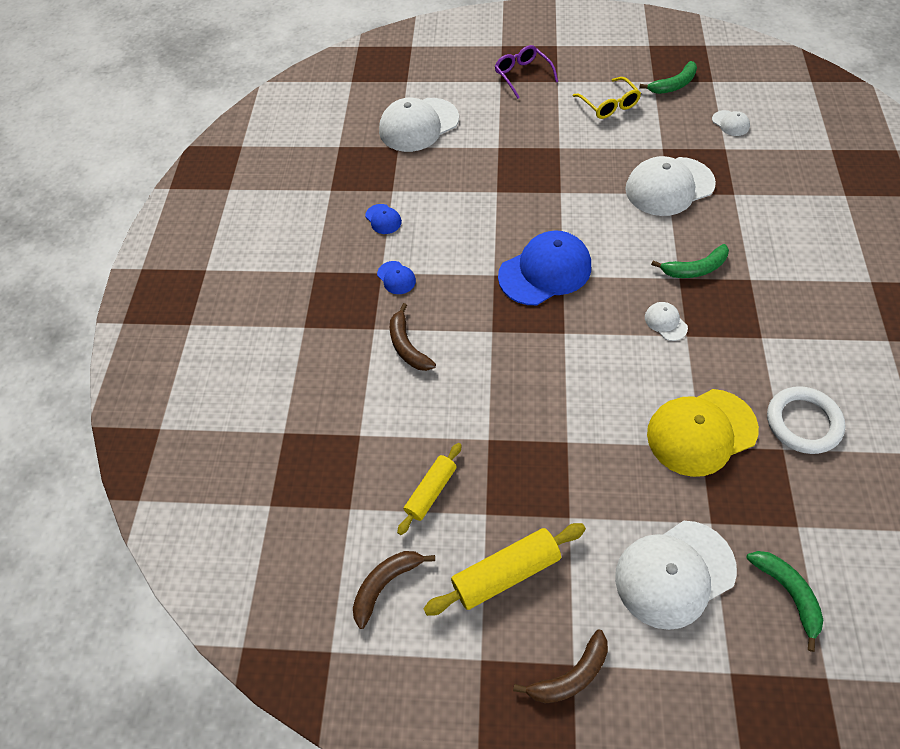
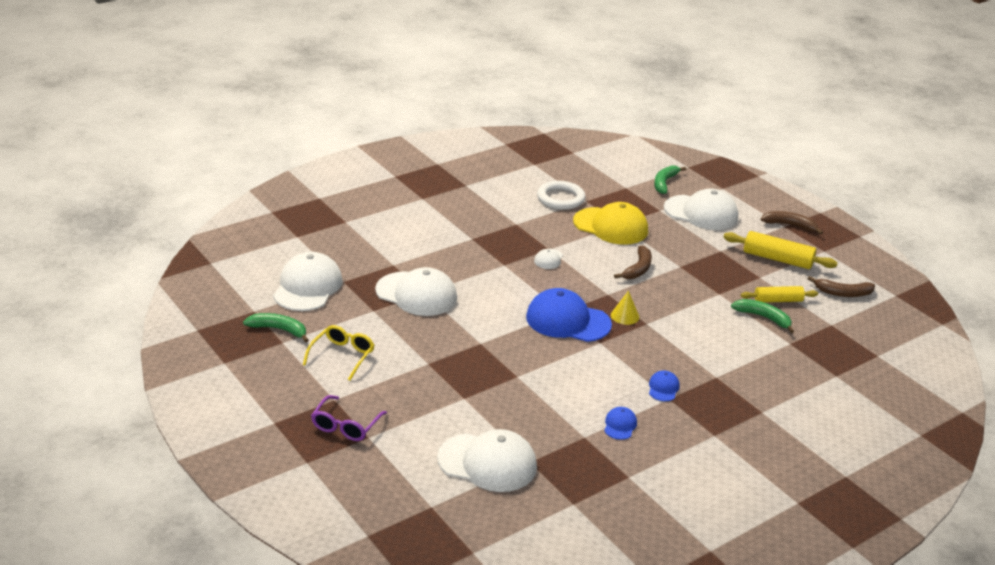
camera: 135 degrees left, 25 degrees down
(407, 346) = (707, 354): brown banana -> brown banana (638, 269)
(517, 321) = (625, 316): none -> yellow cone
(694, 269) = (488, 261): green banana -> green banana (763, 318)
(730, 123) = (307, 287): white cap -> white cap, size x2.22

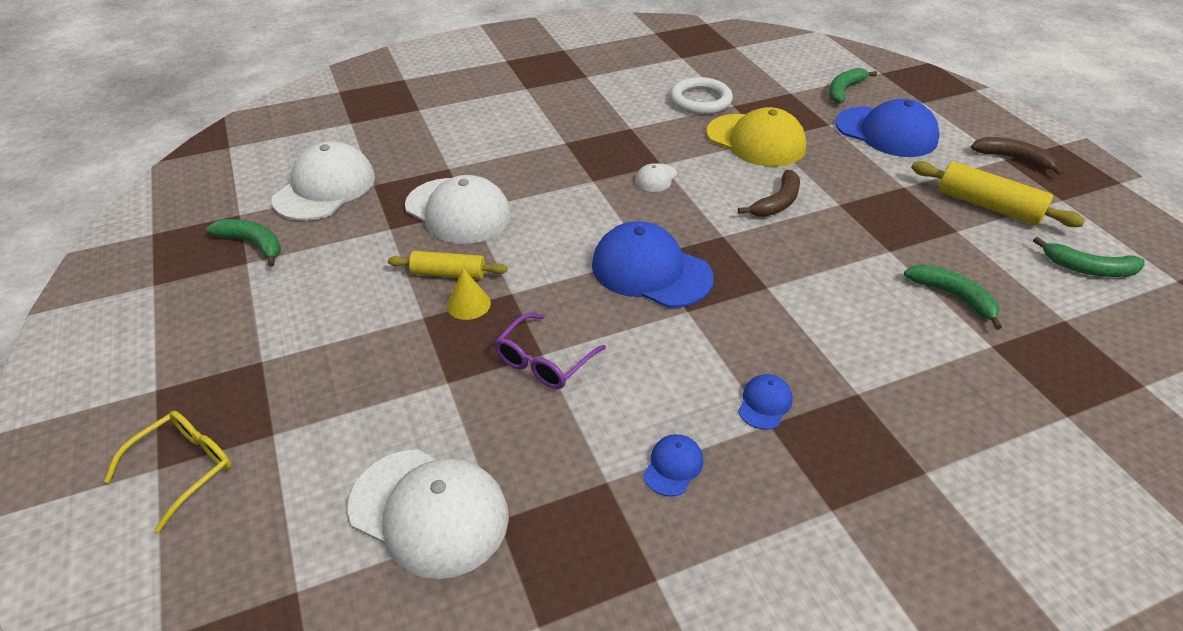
camera: 15 degrees right, 10 degrees up
(342, 356) = (312, 292): yellow glasses -> yellow glasses (184, 468)
(346, 426) = (251, 409): purple glasses -> purple glasses (544, 361)
(625, 316) = (737, 272): yellow cone -> yellow cone (468, 304)
(701, 213) = (886, 132): white cap -> blue cap
(778, 300) = (980, 270): yellow rolling pin -> yellow rolling pin (448, 273)
(843, 293) = (1088, 268): brown banana -> green banana

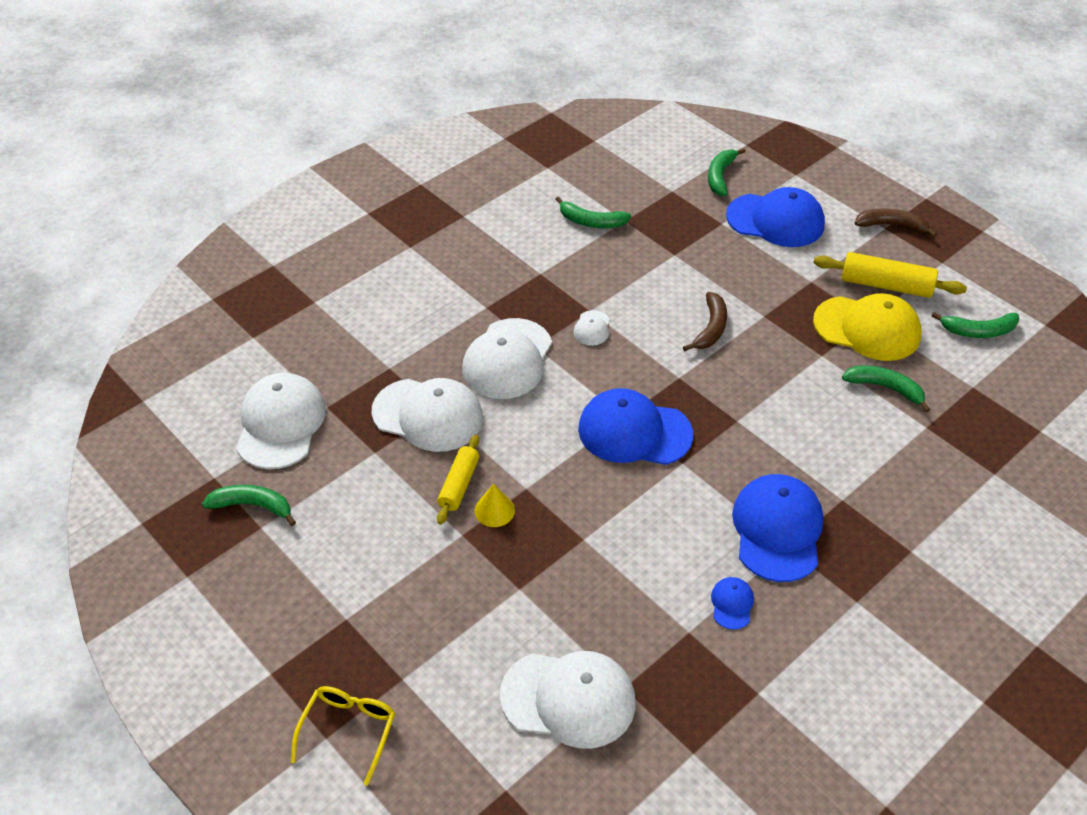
camera: 20 degrees left, 5 degrees up
(448, 273) = (459, 485): yellow rolling pin -> yellow rolling pin turned 60 degrees counterclockwise
(544, 361) = (588, 545): purple glasses -> none
(560, 184) = (507, 359): none -> white cap
(700, 100) = (591, 222): white ring -> green banana
(755, 141) = (663, 260): yellow cap -> yellow cap (867, 328)
(764, 403) = (777, 530): blue cap -> blue cap, size x2.22

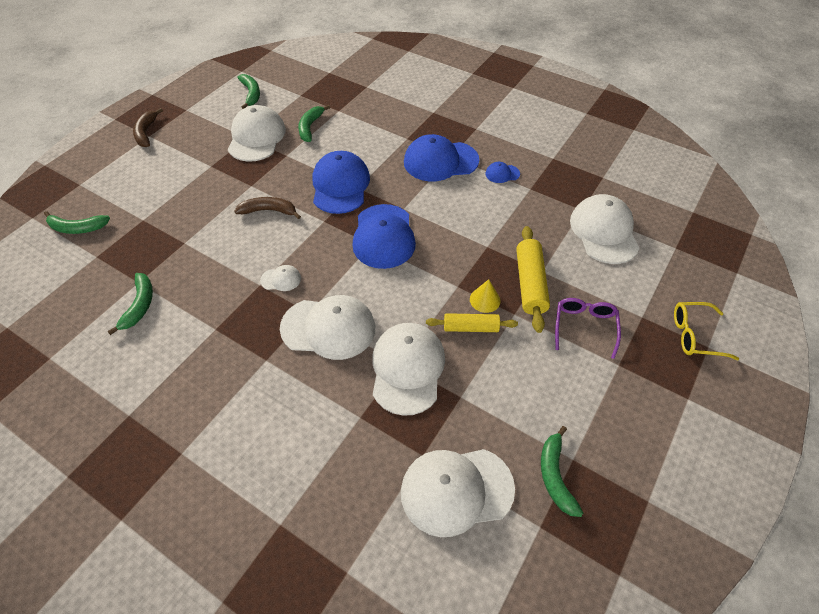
camera: 105 degrees left, 5 degrees up
(413, 603) = (584, 327): none -> purple glasses
(775, 220) = (139, 190): blue cap -> blue cap (340, 185)
(867, 328) = (256, 137): yellow cap -> white cap
(886, 285) = (212, 132): yellow rolling pin -> yellow rolling pin (530, 284)

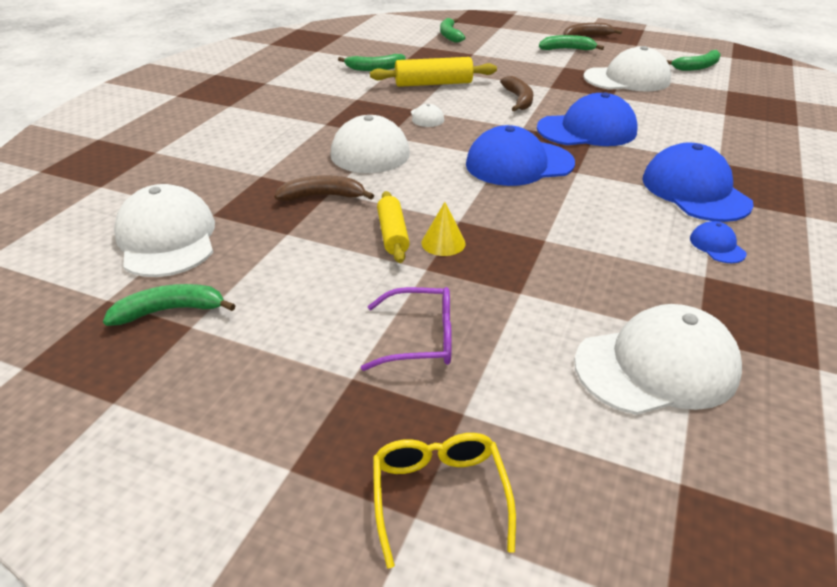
camera: 80 degrees right, 15 degrees down
(310, 127) = (674, 102): green banana -> green banana (567, 49)
(407, 369) = (323, 196): white cap -> brown banana
(530, 284) = (489, 281): yellow rolling pin -> yellow rolling pin (433, 84)

